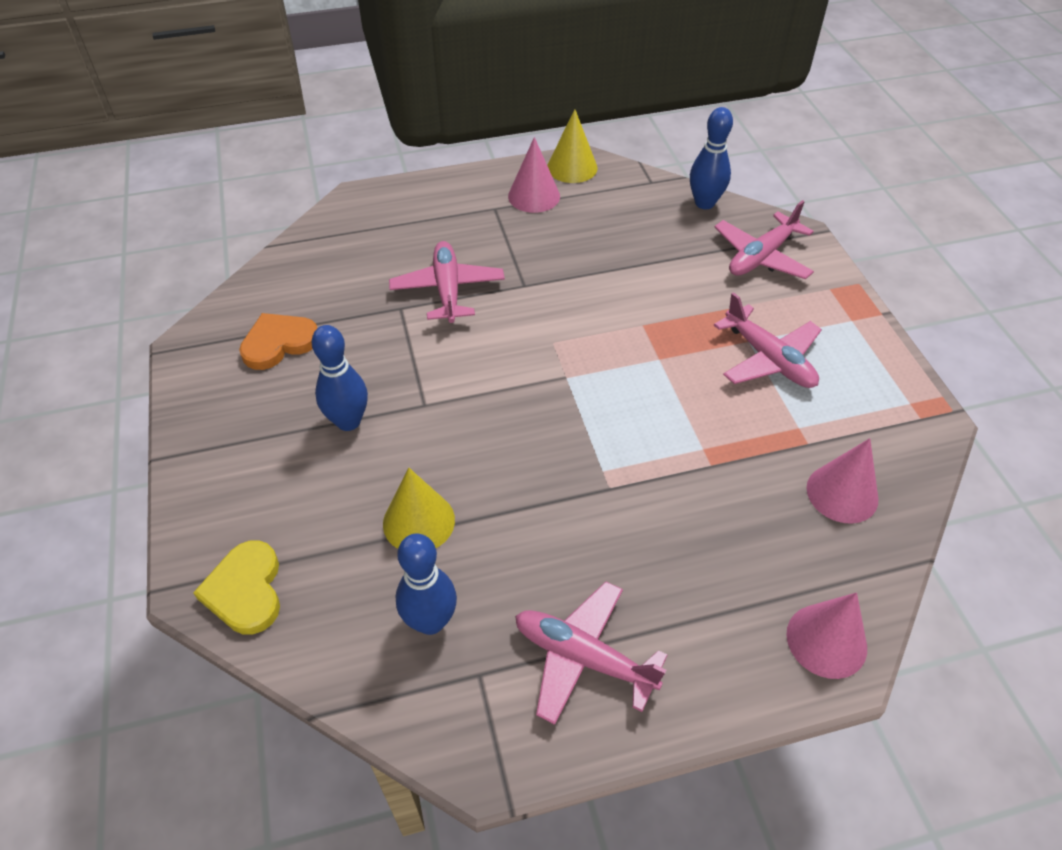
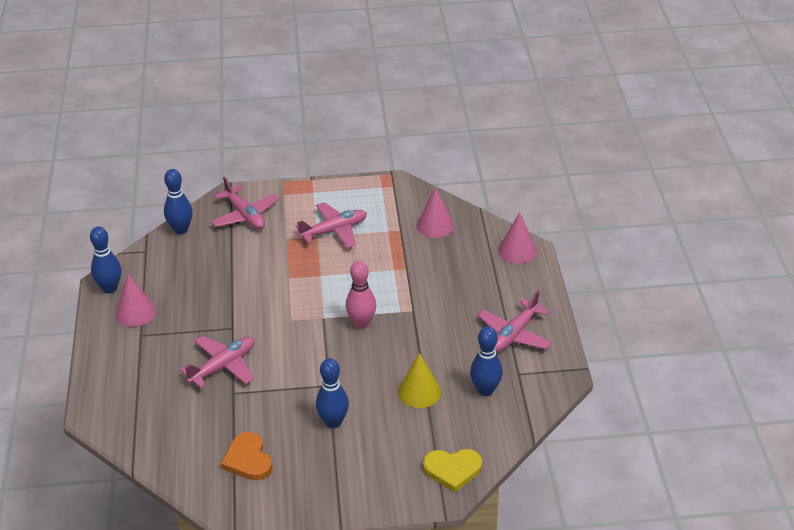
camera: 80 degrees left, 10 degrees down
(448, 290) = (223, 366): pink plane -> pink plane turned 135 degrees clockwise
(563, 424) = (361, 323): none -> pink bowling pin
(572, 167) = (110, 288): yellow cone -> blue bowling pin

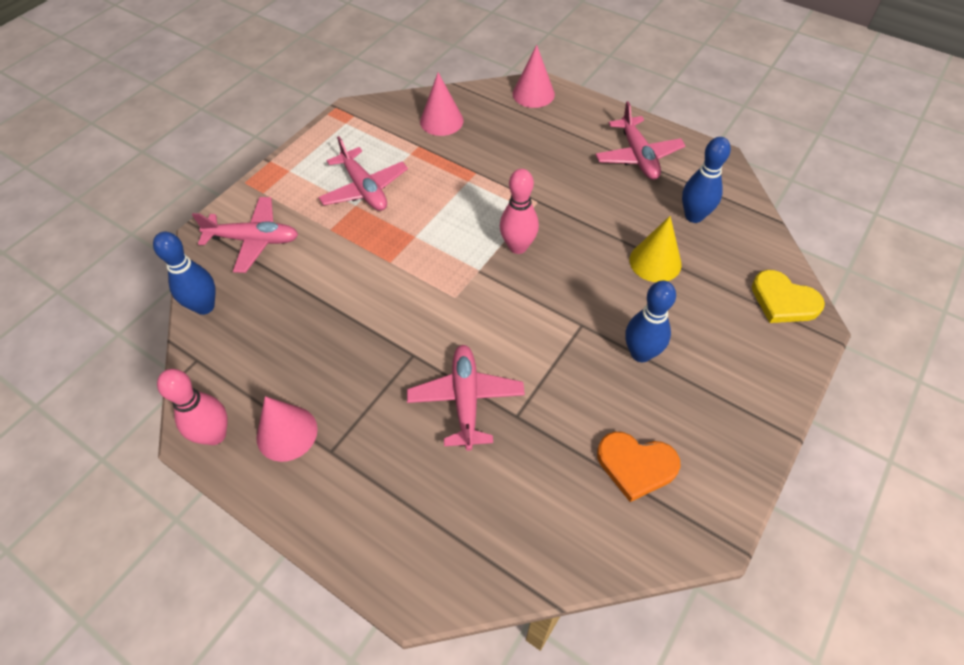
camera: 50 degrees left, 15 degrees up
(110, 288) = (215, 435): blue bowling pin -> pink bowling pin
(334, 231) = (364, 189): pink plane -> pink plane turned 135 degrees clockwise
(452, 470) = (783, 301): yellow heart -> yellow heart turned 90 degrees clockwise

